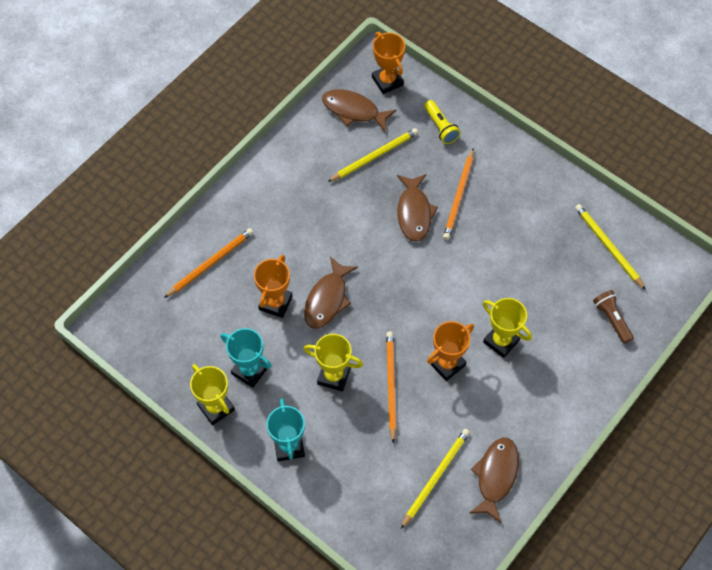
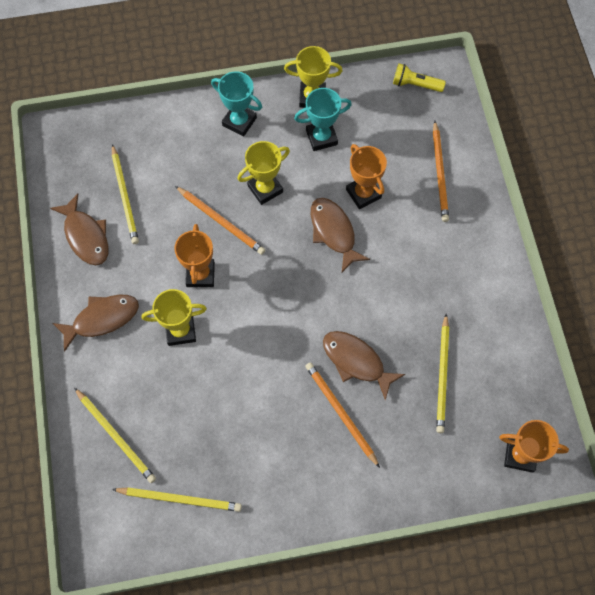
camera: 130 degrees right, 5 degrees up
(353, 110) = (508, 397): brown fish -> brown fish (102, 319)
(440, 127) = (427, 460): yellow flashlight -> yellow flashlight (415, 84)
(612, 319) = (116, 436): brown flashlight -> yellow pencil

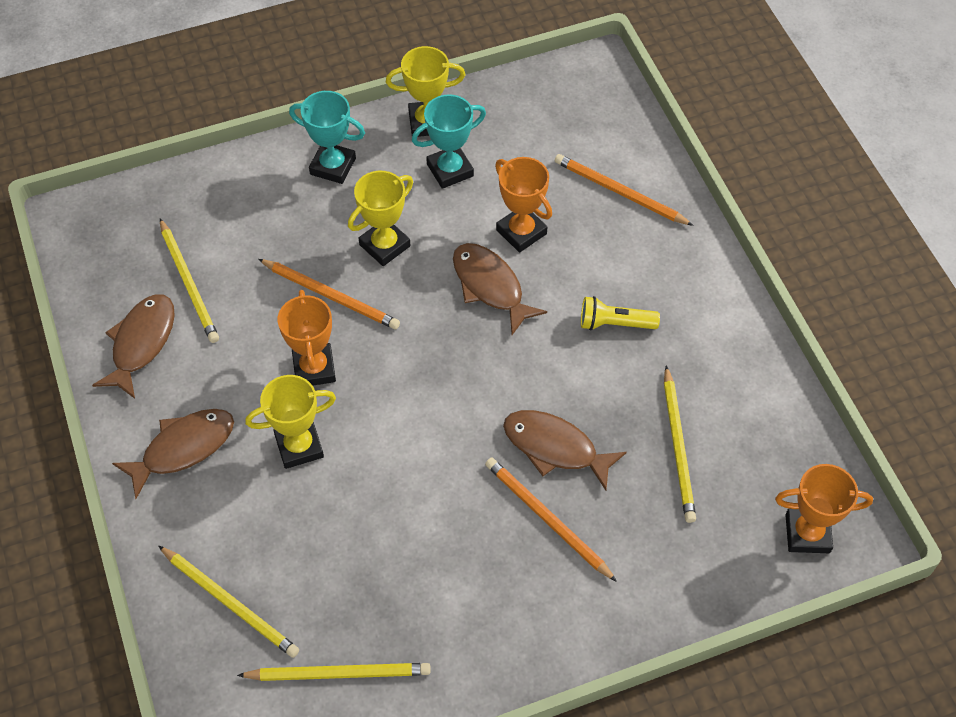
camera: 10 degrees left, 10 degrees down
(86, 236) = (141, 343): brown fish -> brown fish turned 120 degrees counterclockwise
(415, 84) = (564, 88): yellow flashlight -> yellow flashlight (614, 323)
(440, 173) = (619, 192): orange pencil -> orange pencil turned 135 degrees clockwise

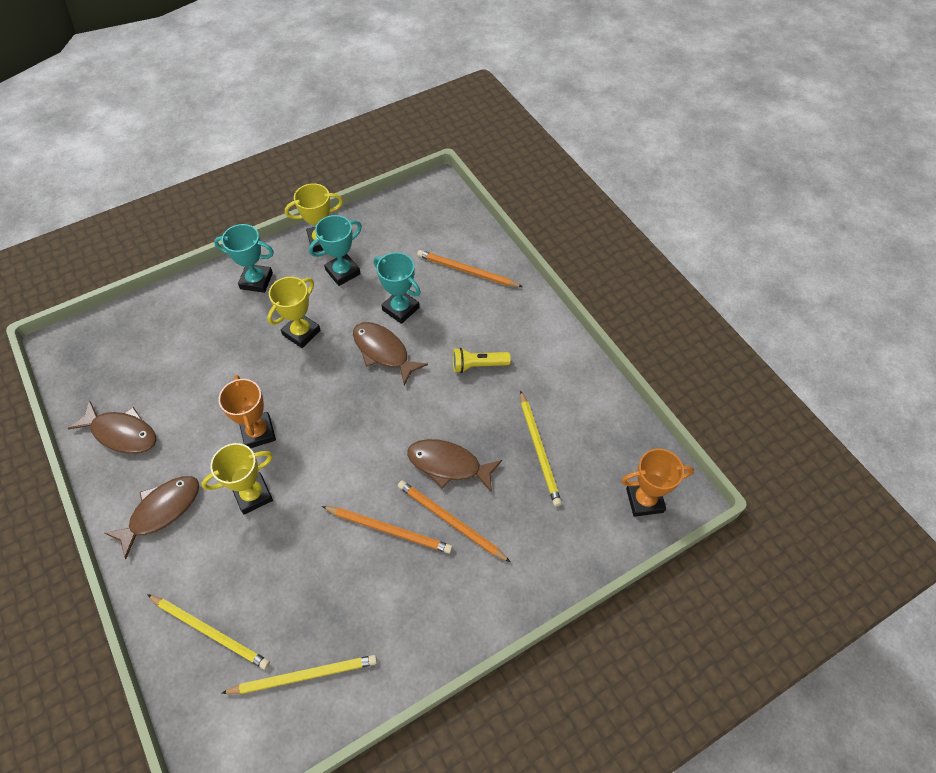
camera: 10 degrees left, 0 degrees up
(141, 343) = (122, 433): brown fish -> brown fish turned 105 degrees clockwise
(189, 283) = (155, 382): yellow pencil -> none
(331, 296) = (265, 376): orange pencil -> orange pencil (389, 530)
(521, 232) = (400, 309): orange trophy -> turquoise trophy

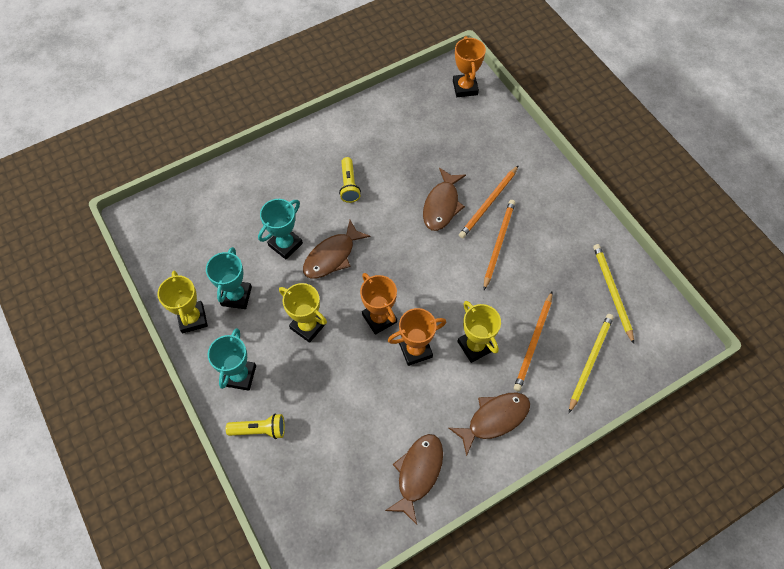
camera: 90 degrees left, 5 degrees up
(161, 511) = (494, 419): brown fish -> brown fish turned 105 degrees clockwise
(198, 299) = (259, 430): none -> yellow flashlight
(301, 397) = (379, 318): none -> orange trophy
(343, 272) = (236, 296): turquoise trophy -> turquoise trophy turned 45 degrees clockwise
(467, 271) = (246, 193): orange pencil -> orange pencil (533, 343)
(539, 450) = (427, 146): yellow pencil -> none

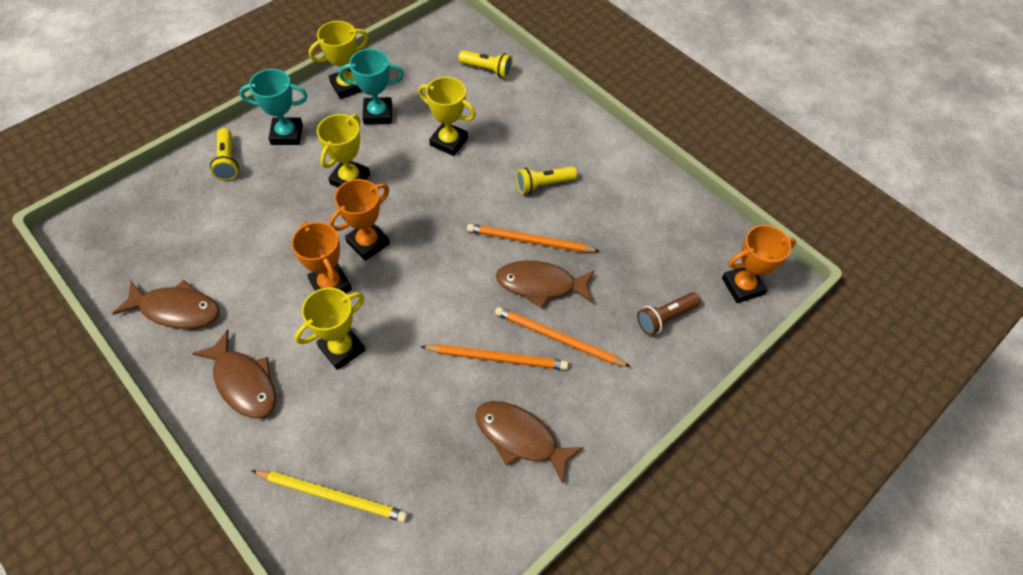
camera: 75 degrees right, 5 degrees down
(208, 202) = (487, 70): none -> yellow flashlight
(285, 244) = (449, 141): turquoise trophy -> yellow trophy
(332, 256) = (442, 185): brown fish -> brown fish (520, 437)
(482, 137) = (665, 318): none -> brown flashlight
(533, 343) = (353, 418): orange pencil -> orange pencil (529, 241)
(612, 292) = (448, 520): yellow pencil -> none

